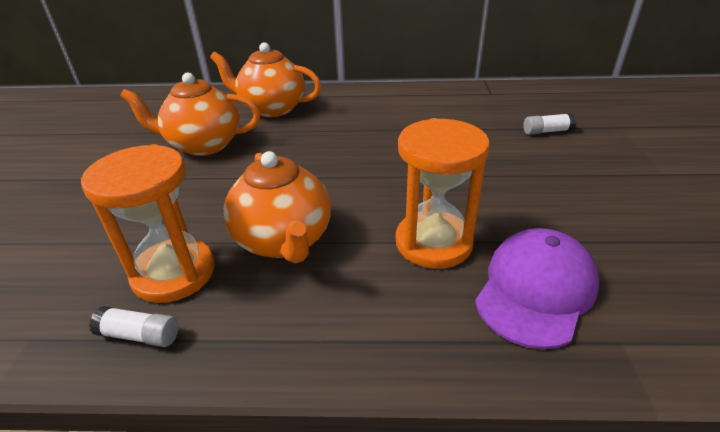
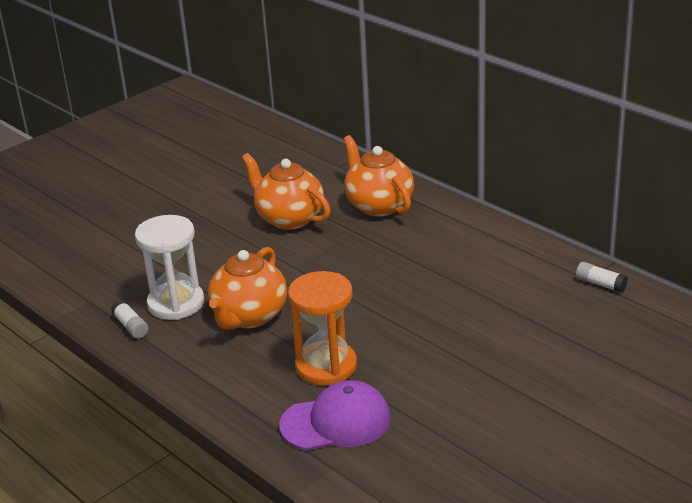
camera: 45 degrees right, 5 degrees down
(174, 273) = (176, 303): orange hourglass -> white hourglass
(547, 131) = (558, 340): white glue stick -> white glue stick (600, 284)

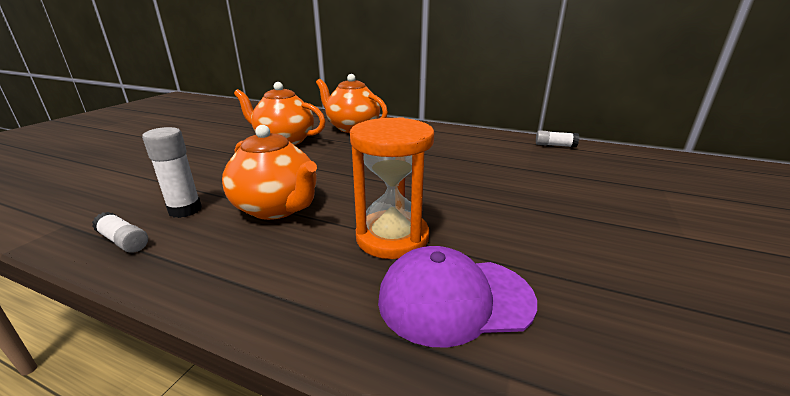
camera: 25 degrees left, 5 degrees down
(176, 303) = (185, 210): white hourglass -> white glue stick
(249, 317) = (277, 208): orange teapot -> orange teapot turned 45 degrees counterclockwise
(336, 422) = (454, 299): purple cap -> purple cap turned 150 degrees counterclockwise

